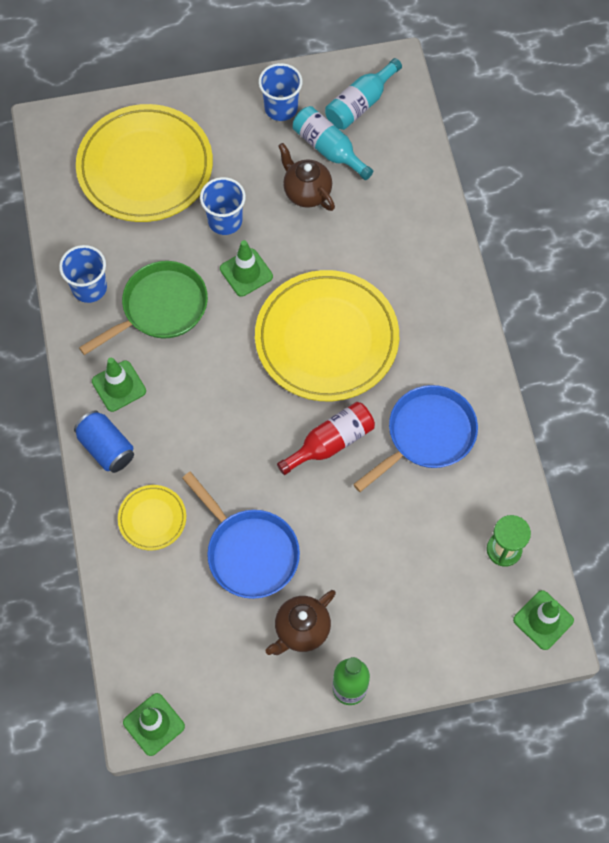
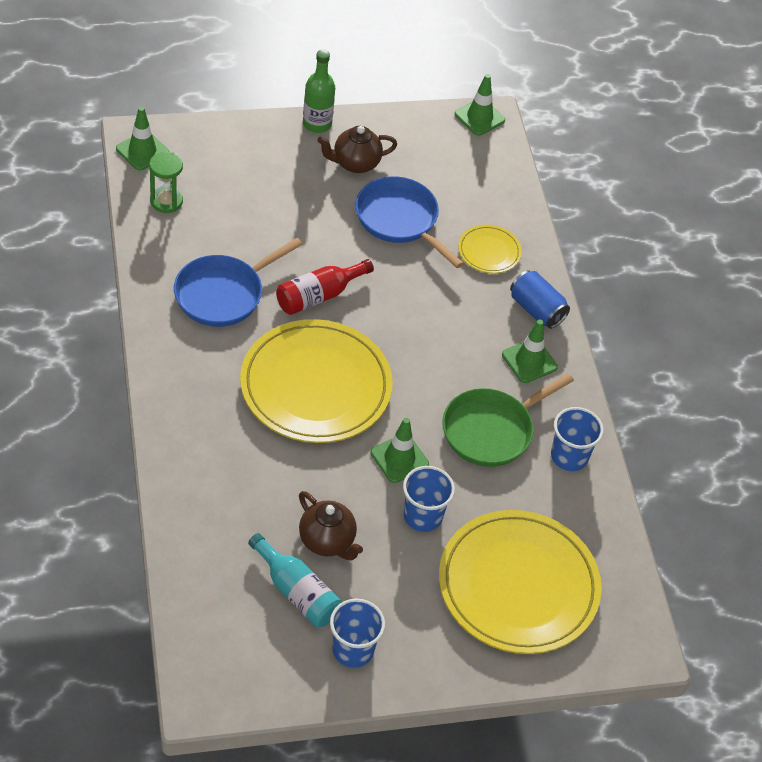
camera: 175 degrees right, 15 degrees down
(301, 630) = (355, 163): brown teapot -> brown teapot turned 150 degrees counterclockwise
(360, 104) = (252, 648): turquoise bottle -> none

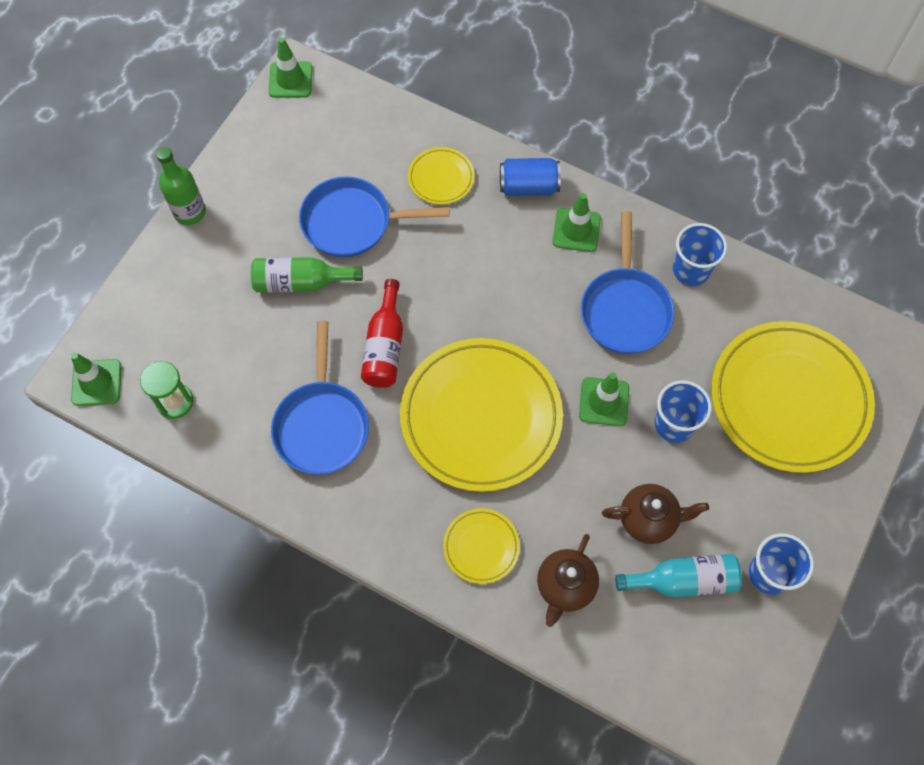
camera: 45 degrees left, 15 degrees up
(212, 443) = (481, 547): none -> yellow plate
(322, 217) = (300, 282): none -> green bottle
(355, 163) = (261, 213): brown teapot -> brown teapot (565, 586)
(492, 430) = (625, 309): green pan -> blue pan

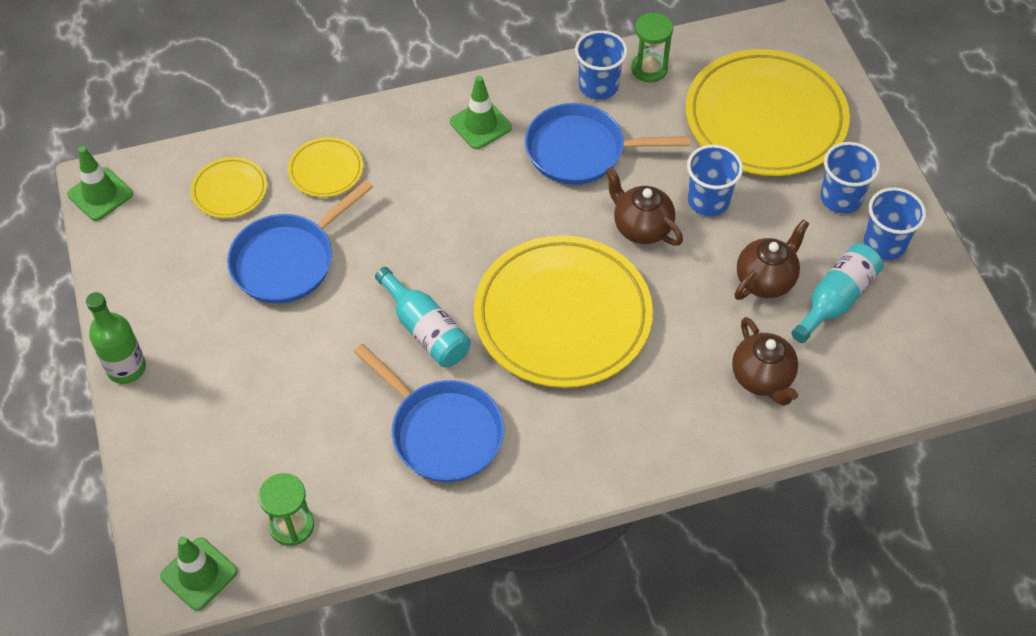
camera: 45 degrees left, 10 degrees down
(300, 282) = (296, 341): green bottle -> none
(385, 346) = (425, 330): red bottle -> turquoise bottle
(481, 547) = (670, 407): yellow plate -> yellow plate (229, 190)
(528, 186) = (406, 122): blue can -> none
(604, 402) = (641, 227): green traffic cone -> brown teapot
(625, 309) = (582, 151): blue pan -> blue pan turned 135 degrees clockwise
(743, 287) = (649, 69): none -> green hourglass
(776, 510) = (840, 198): none -> blue cup

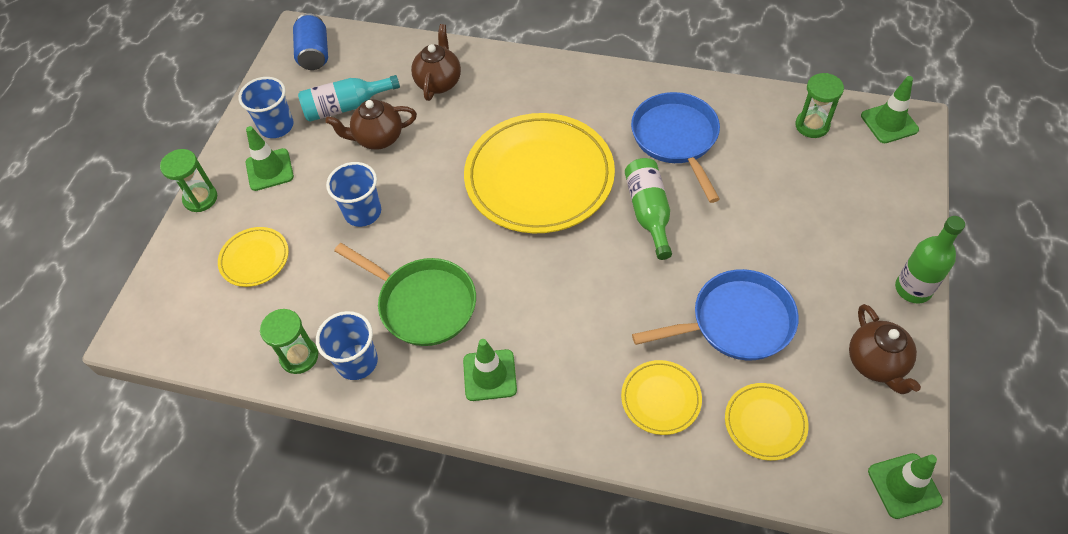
camera: 145 degrees left, 0 degrees up
(425, 330) = (649, 212): turquoise bottle -> green bottle
(582, 151) = (422, 303): blue pan -> green pan
(641, 227) = (430, 215): brown teapot -> brown teapot (876, 363)
(765, 118) = (254, 259): yellow plate -> yellow plate, size x0.45
(840, 198) = (269, 170): blue cup -> green traffic cone
(874, 143) = (200, 198): none -> green hourglass
(940, 347) = (314, 54): none -> blue can

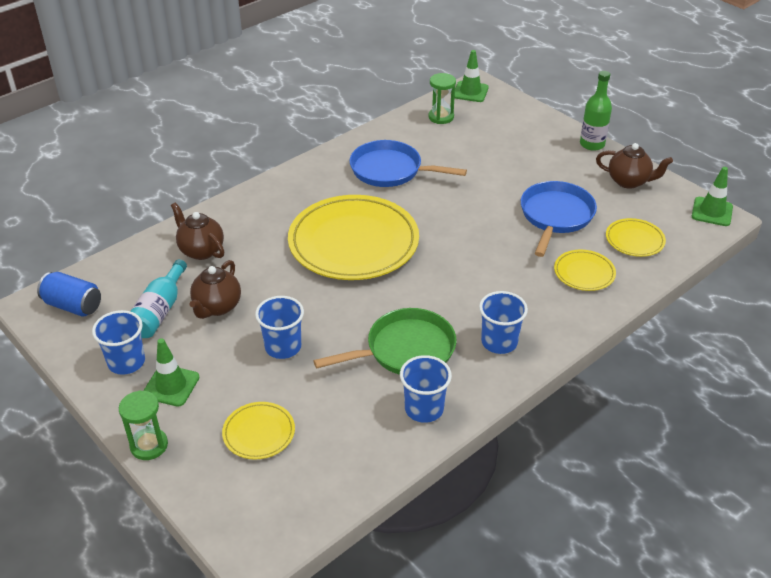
camera: 60 degrees left, 15 degrees down
(299, 356) = (387, 442): green hourglass -> none
(489, 375) = (499, 342): green traffic cone -> blue cup
(649, 212) = (437, 210): green bottle -> none

